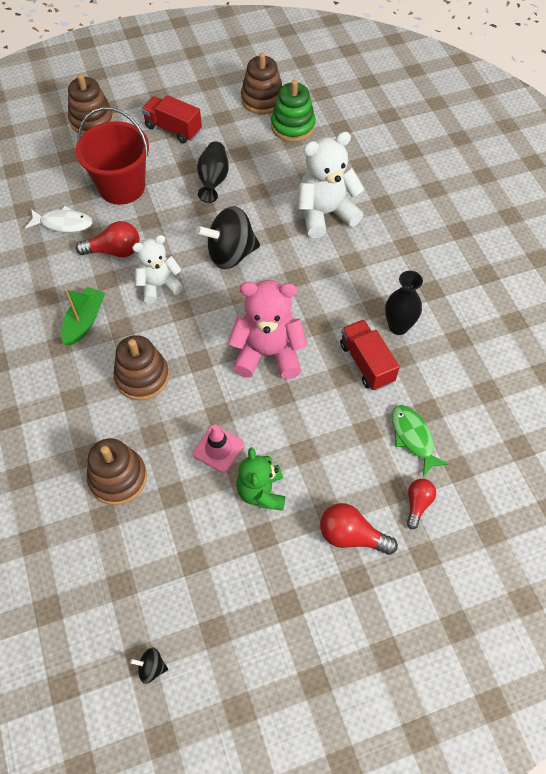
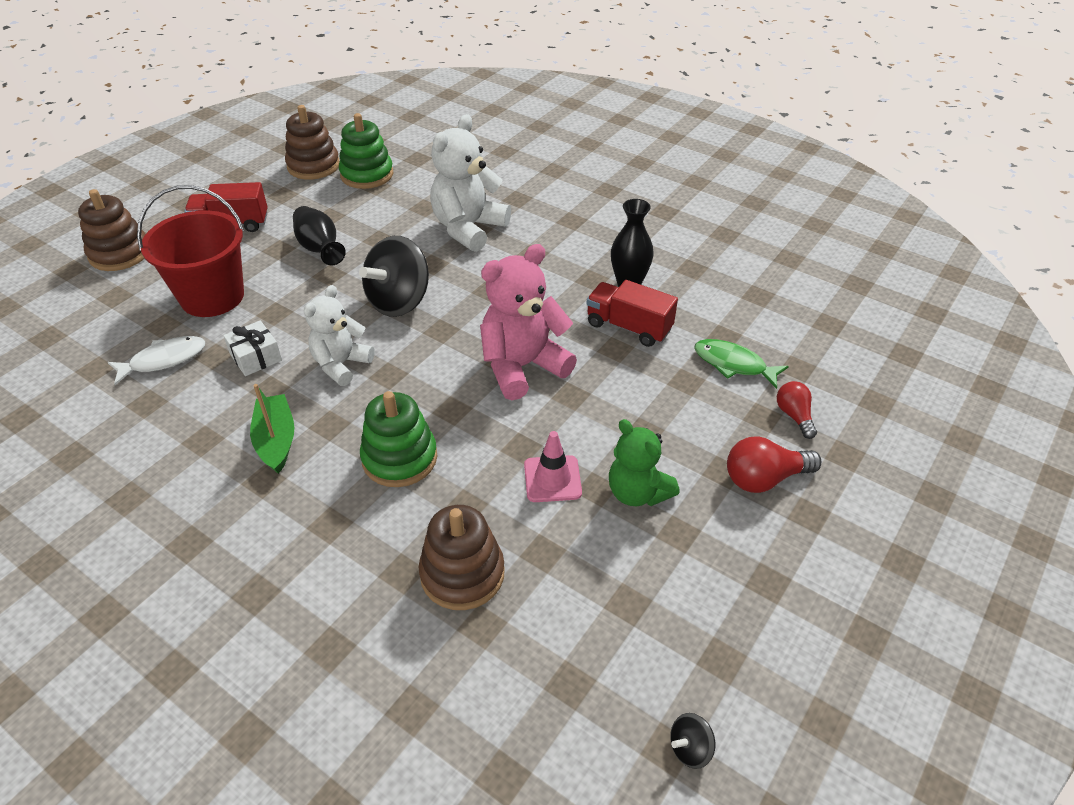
camera: 35 degrees left, 15 degrees down
(114, 251) = (256, 357): red light bulb -> white gift
(142, 377) = (399, 458): brown stacking toy -> green stacking toy

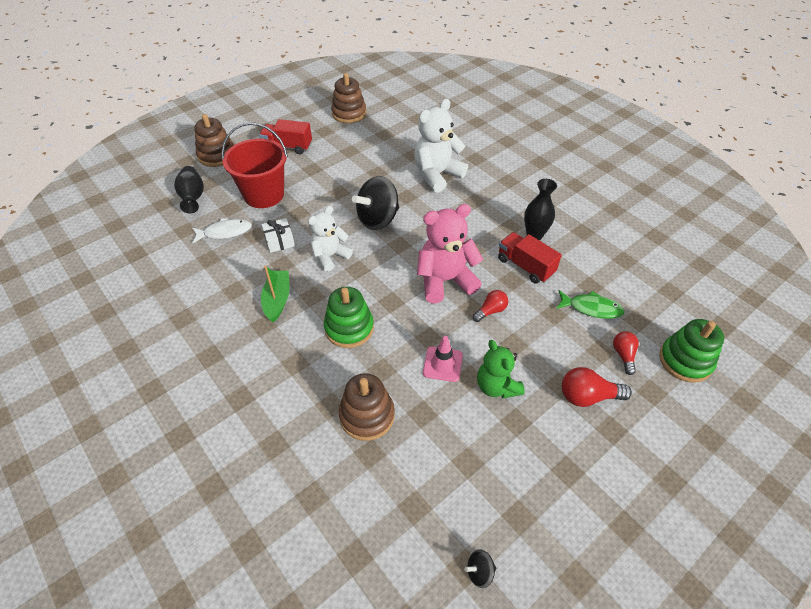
camera: 15 degrees right, 5 degrees up
(320, 249) = (338, 173): black vase -> black vase (193, 198)
(367, 174) = (381, 125): green stacking toy -> green stacking toy (685, 361)
(599, 394) = (491, 311): none -> red light bulb
(734, 364) = (591, 308): green fish -> green fish turned 150 degrees clockwise

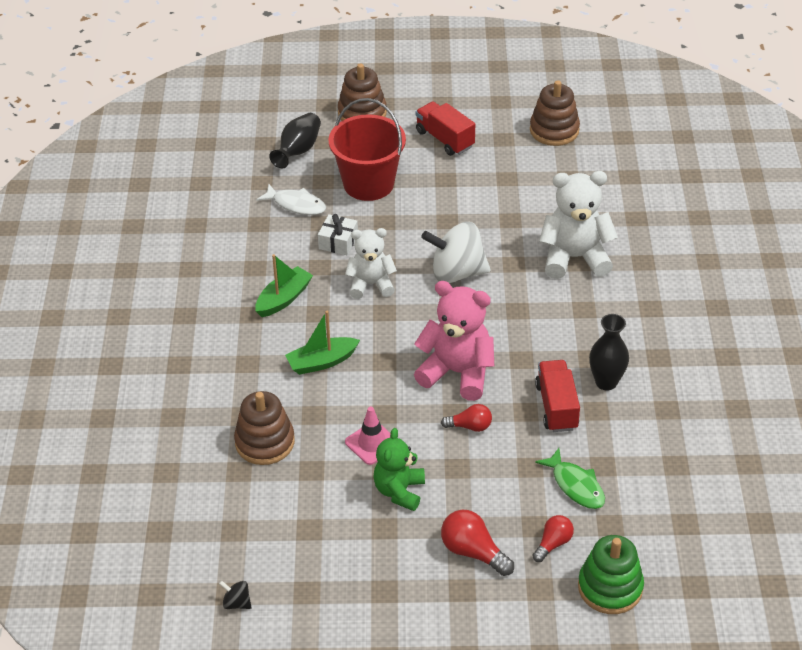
camera: 40 degrees right, 5 degrees down
(349, 328) = (322, 362): green stacking toy -> green boat
(378, 219) = (456, 273): black spinning top -> white spinning top

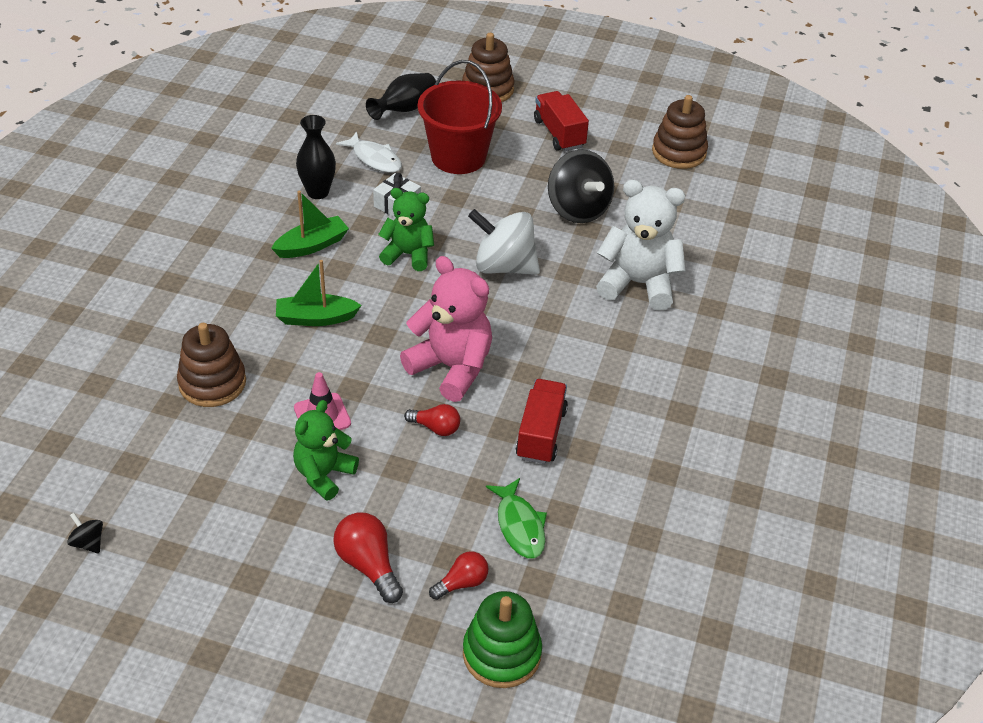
camera: 15 degrees right, 0 degrees up
(371, 284) = (408, 254): white teddy bear -> green teddy bear
(494, 205) = (578, 209): none -> black spinning top
(606, 382) = (609, 423): black vase -> black vase (318, 192)

